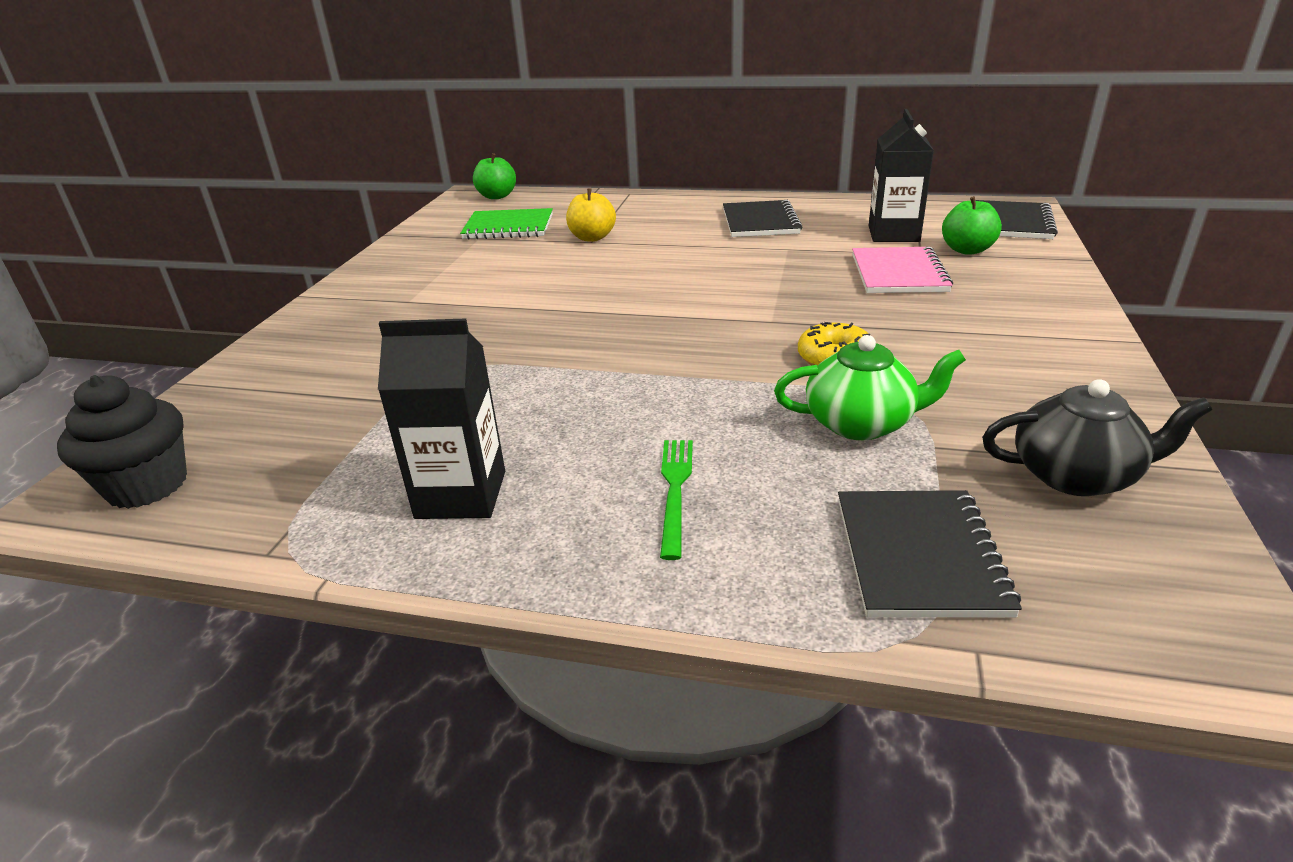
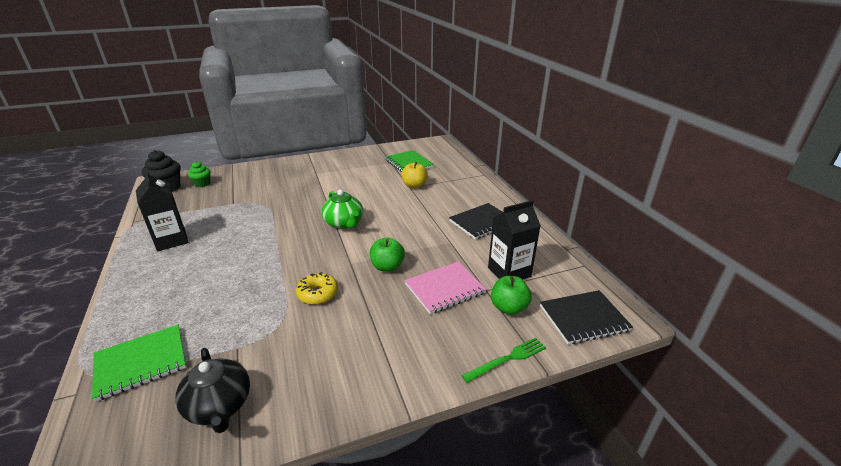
camera: 55 degrees right, 0 degrees up
(220, 431) = (202, 184): none -> green cupcake
(497, 196) = (443, 147): green apple -> green apple (387, 267)
(675, 490) = (182, 284): green fork -> green fork (507, 359)
(861, 423) = (252, 319): green teapot -> green teapot (344, 223)
(919, 556) = (141, 363): black notebook -> green notebook

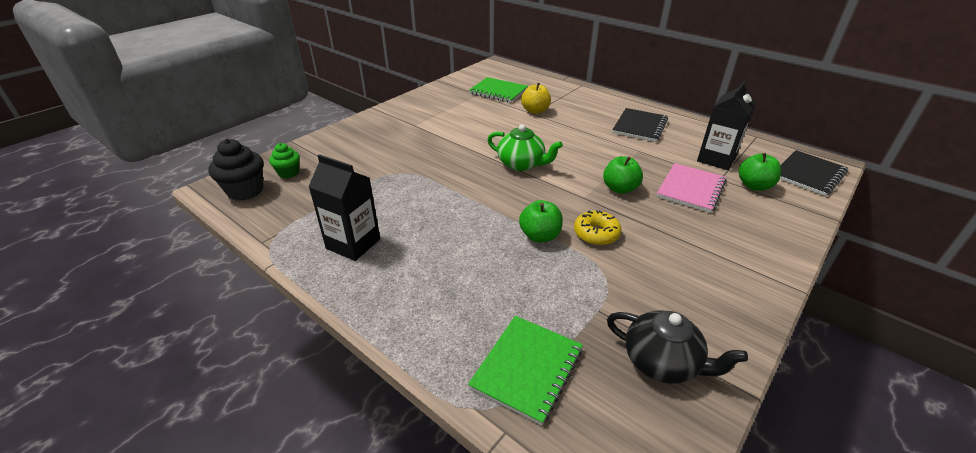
camera: 30 degrees left, 5 degrees up
(279, 279) = (540, 236): none -> green apple
(507, 359) = (805, 222): green fork -> none

